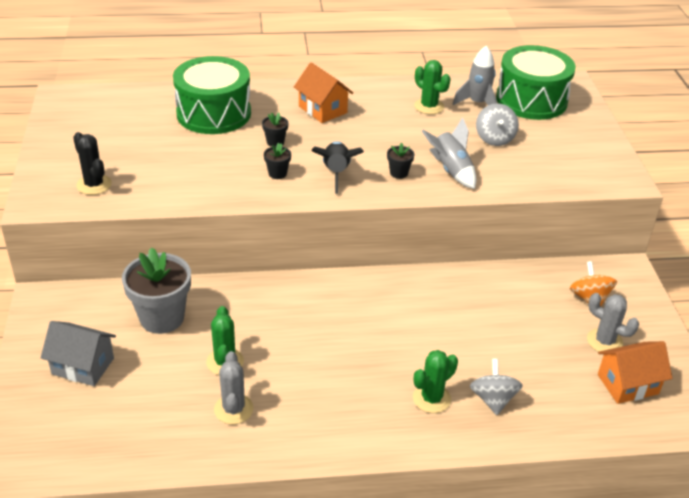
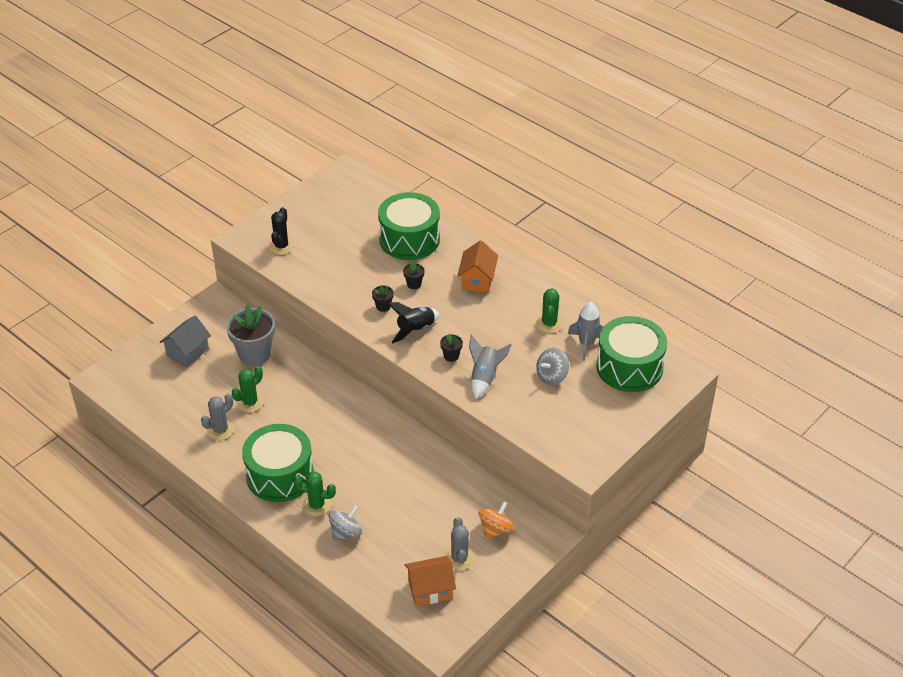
camera: 50 degrees right, 5 degrees up
(83, 366) = (187, 352): grey house -> grey house turned 60 degrees clockwise
(357, 401) = (280, 475): none -> green drum
(627, 384) = (430, 589): orange house -> orange house turned 45 degrees counterclockwise

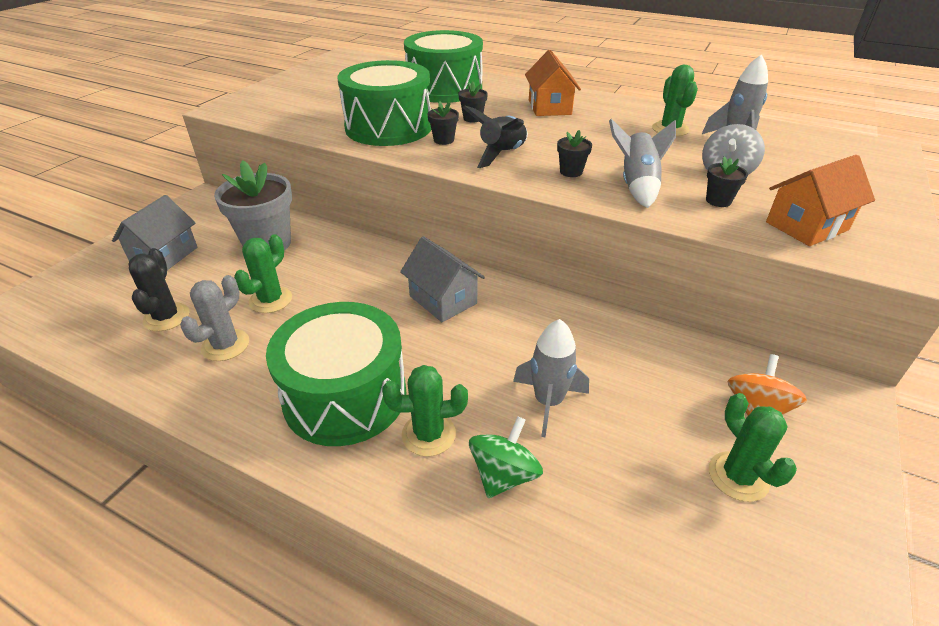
camera: 15 degrees left, 5 degrees down
(281, 246) = (282, 108): black cactus -> black cactus (166, 317)
(346, 532) = (504, 475): grey spinning top -> green spinning top
(354, 424) = (443, 300): none -> grey house
(386, 501) = (548, 402): none -> grey rocket
(430, 589) = (732, 559): orange house -> orange house (806, 226)
(459, 558) = (738, 476): grey cactus -> green cactus
(526, 400) = (718, 201): none -> black flower pot
(629, 367) = (812, 152): green drum -> green drum (388, 127)

